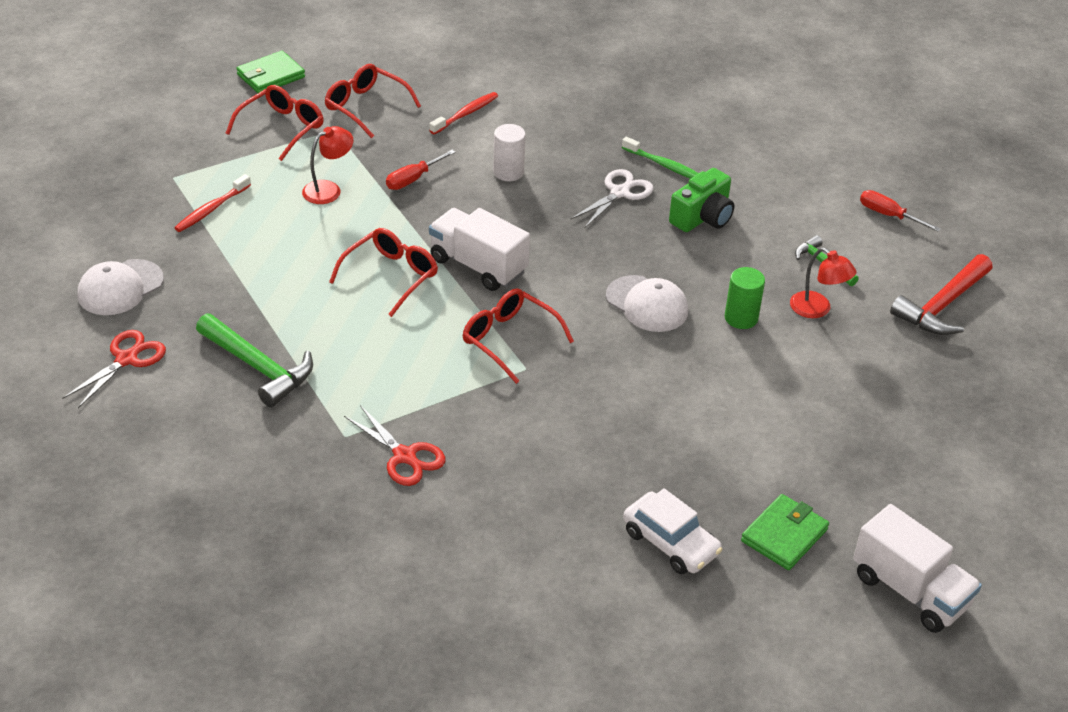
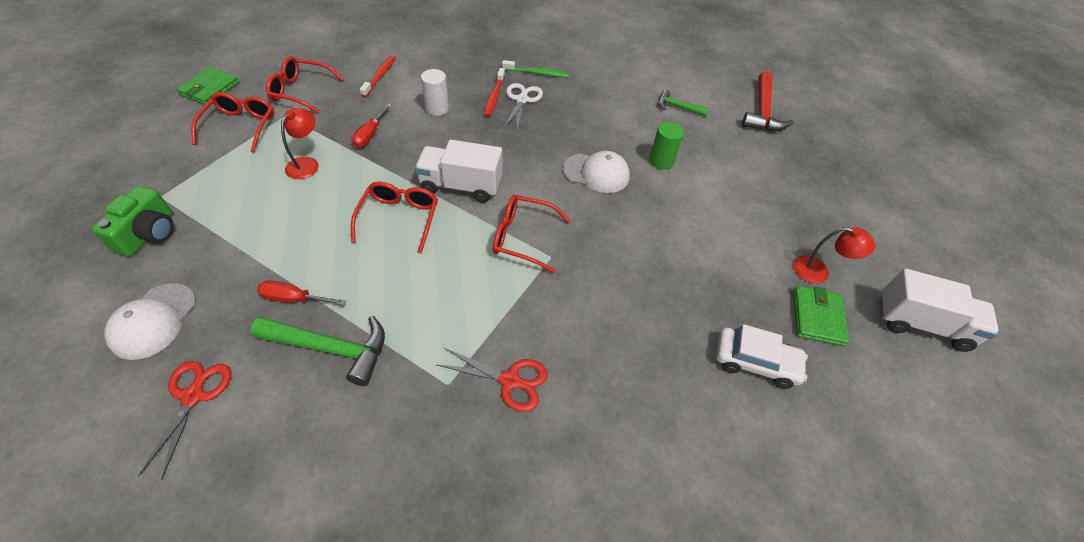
camera: 30 degrees left, 10 degrees up
(211, 209) = (211, 213): red toothbrush -> red toothbrush (494, 97)
(702, 217) = (585, 100): green camera -> green camera (149, 234)
(817, 309) = (699, 139): red lamp -> red lamp (818, 271)
(889, 215) = (688, 65): red screwdriver -> red screwdriver (294, 299)

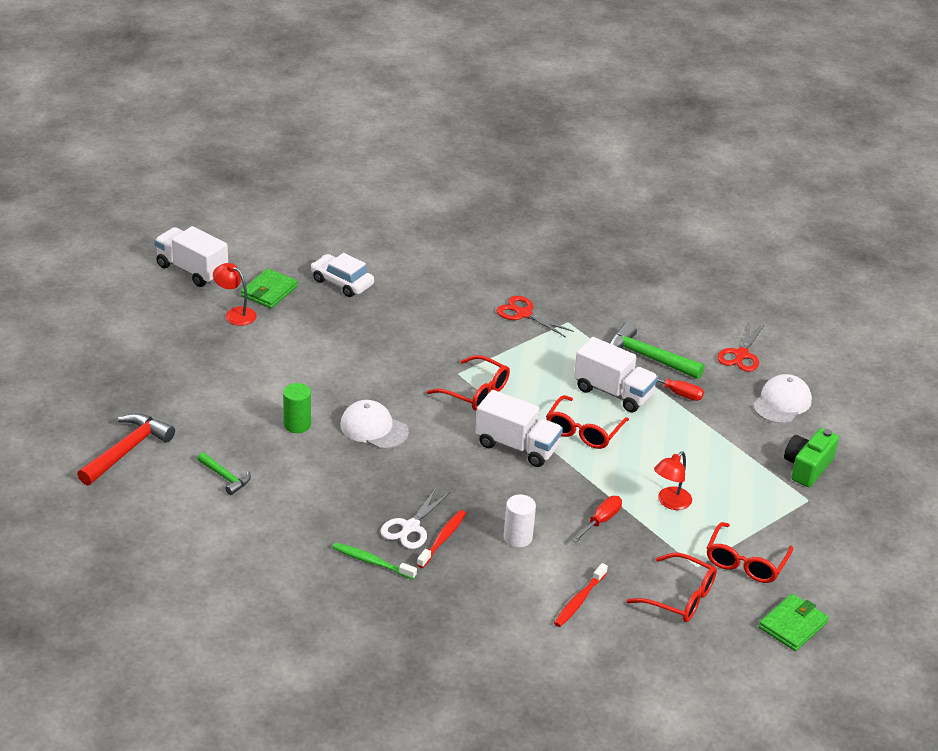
camera: 160 degrees left, 15 degrees down
(372, 278) = (613, 392): none -> white truck

